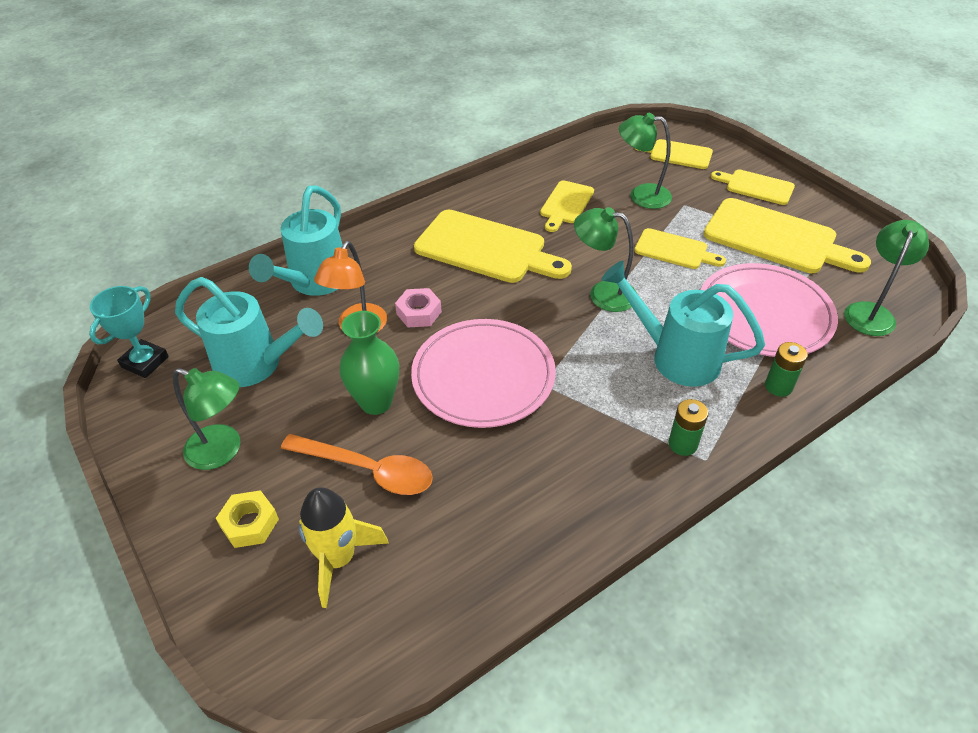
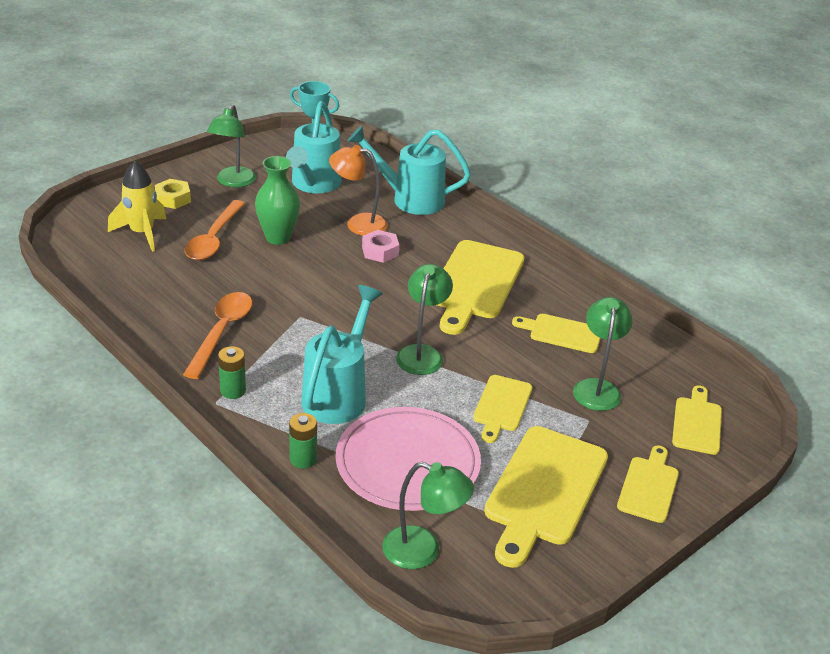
camera: 80 degrees right, 10 degrees down
(483, 376) = (307, 286): pink plate -> none
(575, 457) = (221, 332): none -> orange spoon

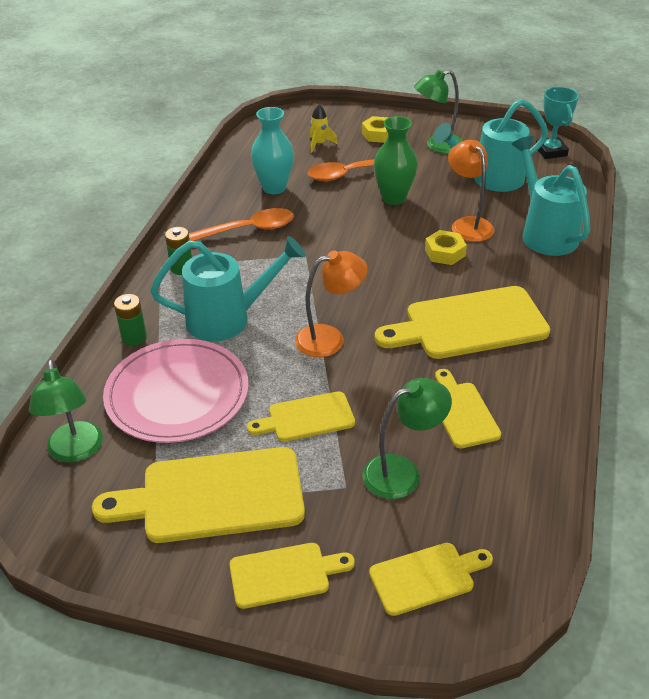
camera: 60 degrees right, 5 degrees up
(142, 233) = (319, 144): yellow rocket -> yellow rocket, size x0.59
(177, 287) = (274, 188): none -> turquoise vase
(380, 251) = (444, 252): pink nut -> yellow nut
(422, 353) = (330, 338): green lamp -> orange lamp

